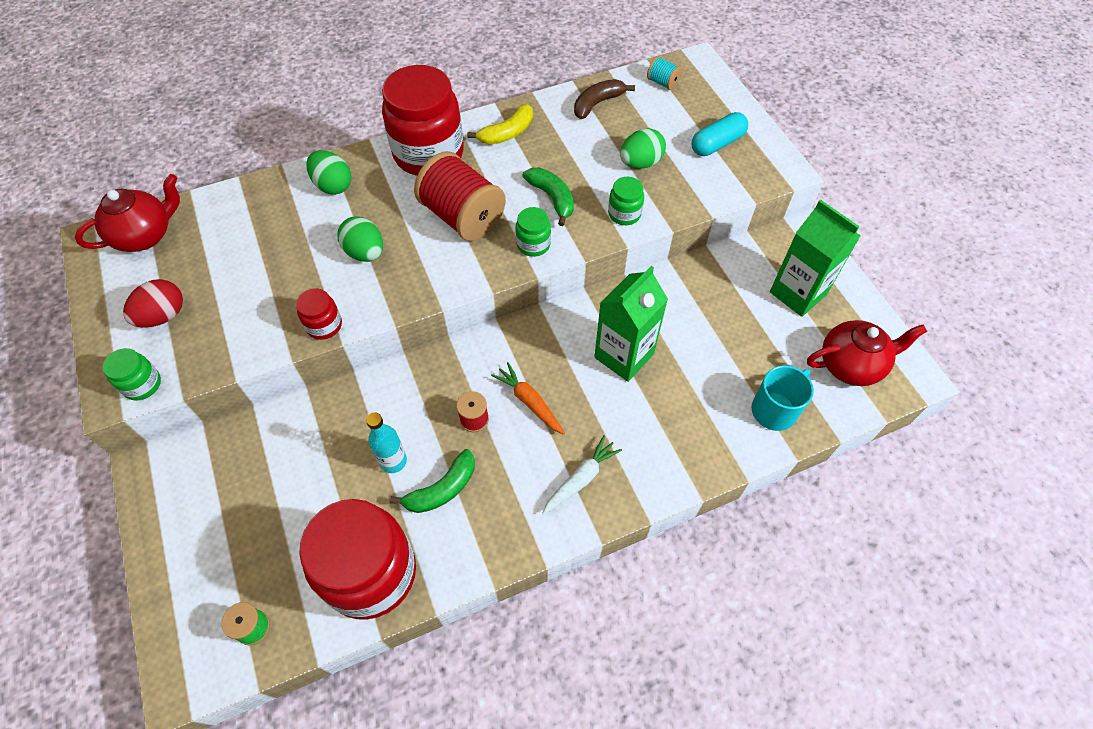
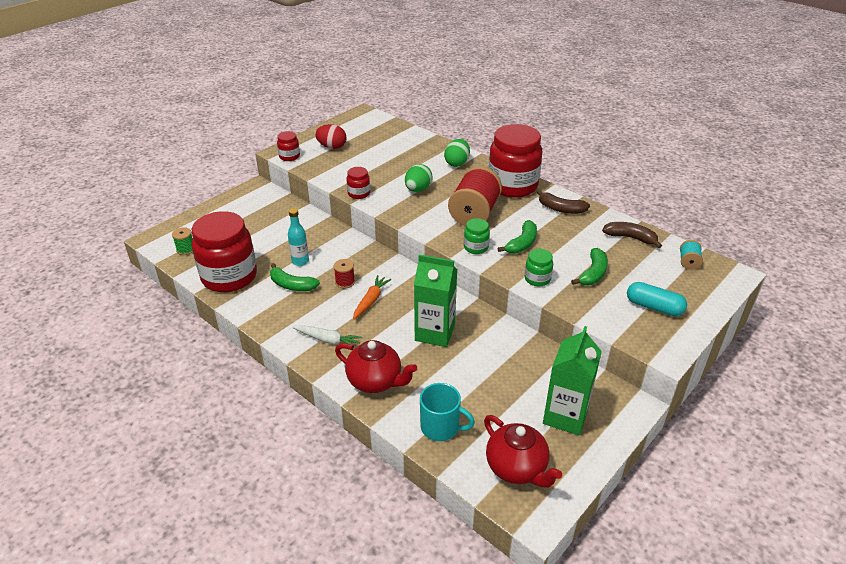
camera: 65 degrees right, 20 degrees down
(142, 385) = (289, 156): green jar -> red jar
(145, 235) = (376, 124): red teapot -> red teapot (376, 381)
(507, 133) = (561, 209): yellow banana -> brown banana
(640, 163) = (593, 273): green egg -> green banana

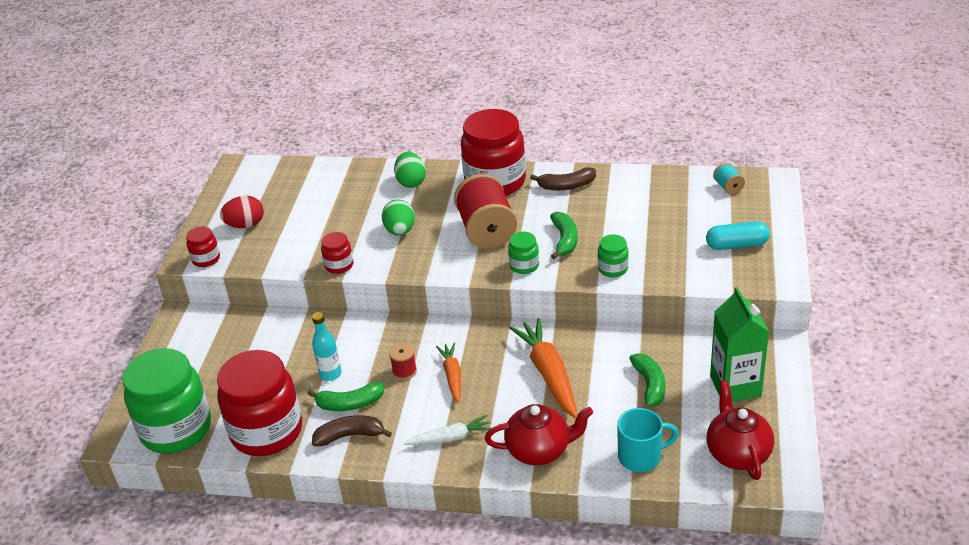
camera: 30 degrees left, 0 degrees up
(186, 249) = (176, 429): green spool -> green jar
(435, 333) = (549, 374): green carton -> orange carrot
(517, 468) = (737, 453): red teapot -> red teapot turned 120 degrees counterclockwise
(593, 273) = (657, 238): green banana -> green banana (649, 386)
(630, 238) = (658, 186): brown banana -> brown banana (350, 436)

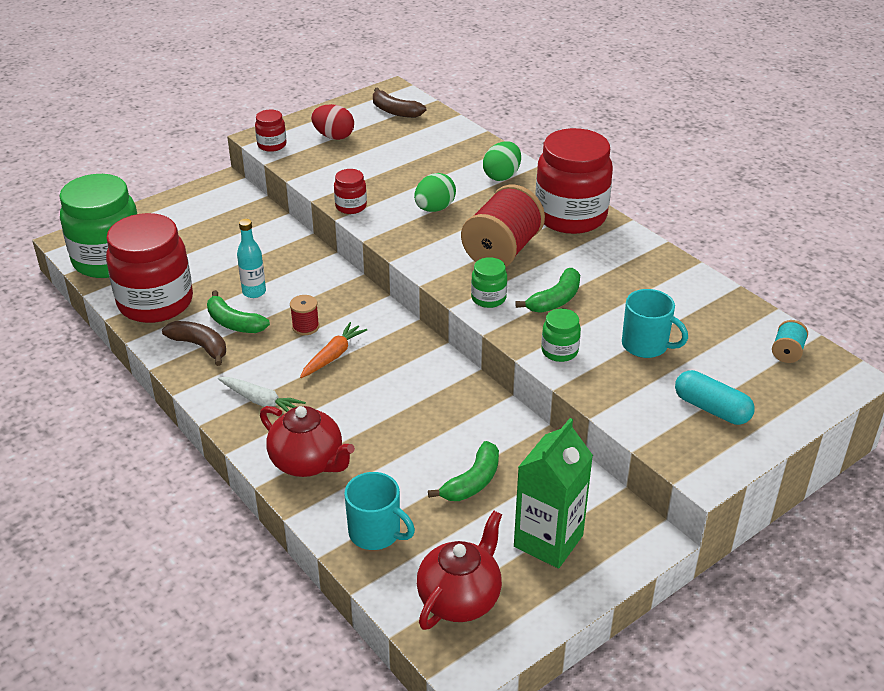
camera: 40 degrees right, 0 degrees up
(549, 374) = (406, 409): orange carrot -> none
(566, 186) = (628, 256): brown banana -> brown banana (395, 111)
(653, 233) = (646, 345): none -> turquoise mug

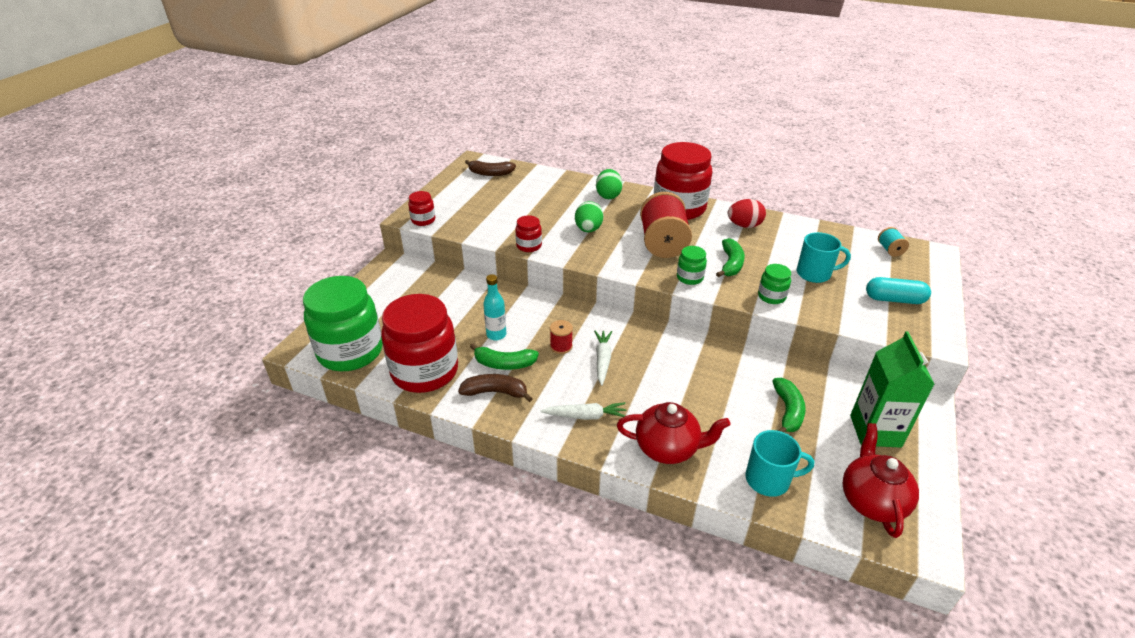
camera: 30 degrees left, 0 degrees up
(333, 136) = (464, 202): red egg -> red egg (744, 225)
(333, 356) = (602, 360): orange carrot -> white carrot

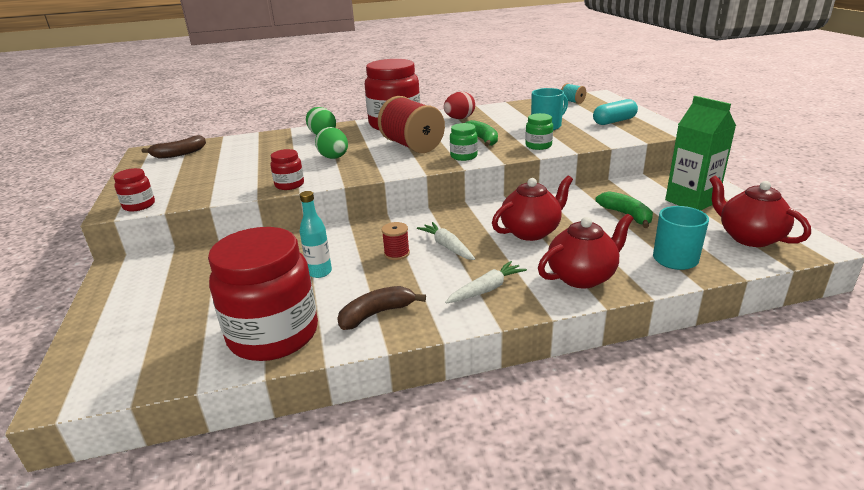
camera: 35 degrees left, 10 degrees down
(350, 352) = (149, 362): green jar -> none
(504, 364) = (357, 289): green banana -> none
(683, 382) = (531, 232): none -> red teapot

